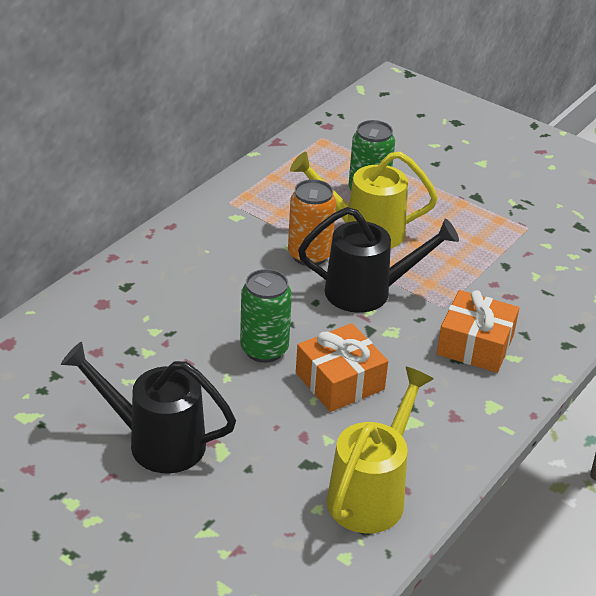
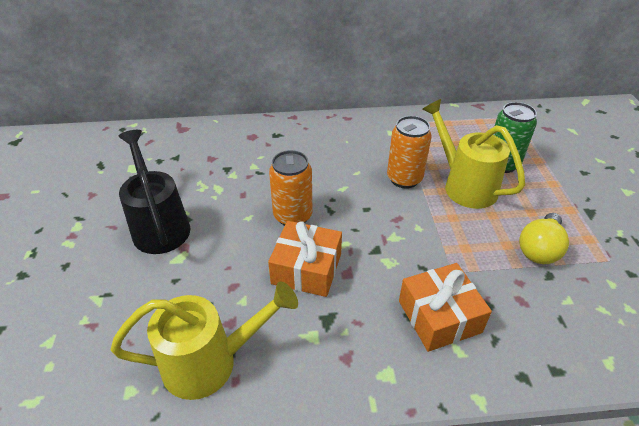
camera: 50 degrees right, 5 degrees up
(264, 349) = (293, 216): green can -> orange can
(368, 292) = (410, 225): black watering can -> none
(478, 249) = (539, 249): none -> yellow light bulb

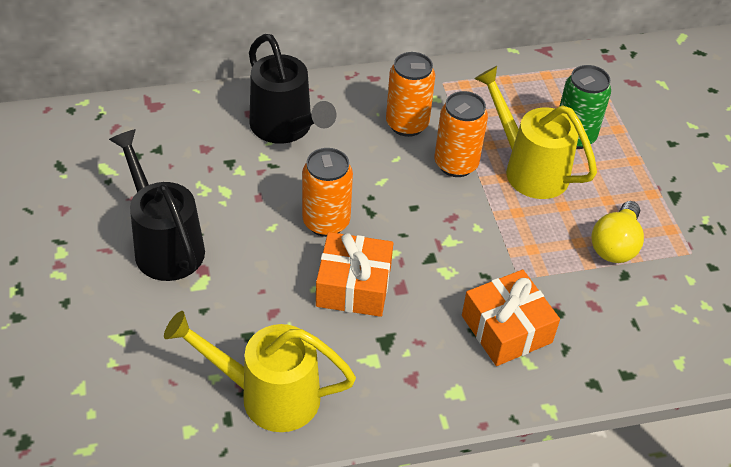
camera: 10 degrees left, 5 degrees up
(211, 362) = (268, 395): yellow watering can -> yellow watering can turned 150 degrees counterclockwise
(275, 148) = (286, 128): none -> black watering can
(368, 149) = (407, 124): none -> orange can

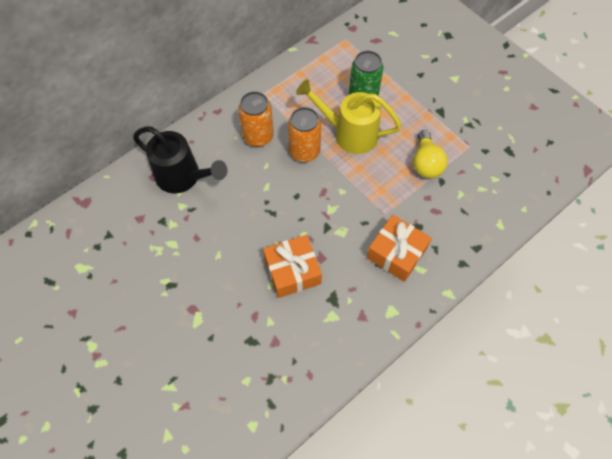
camera: 25 degrees left, 15 degrees up
(164, 244) = (157, 304): black watering can -> none
(268, 395) = (285, 375): yellow watering can -> none
(326, 222) = (249, 234): orange can -> none

